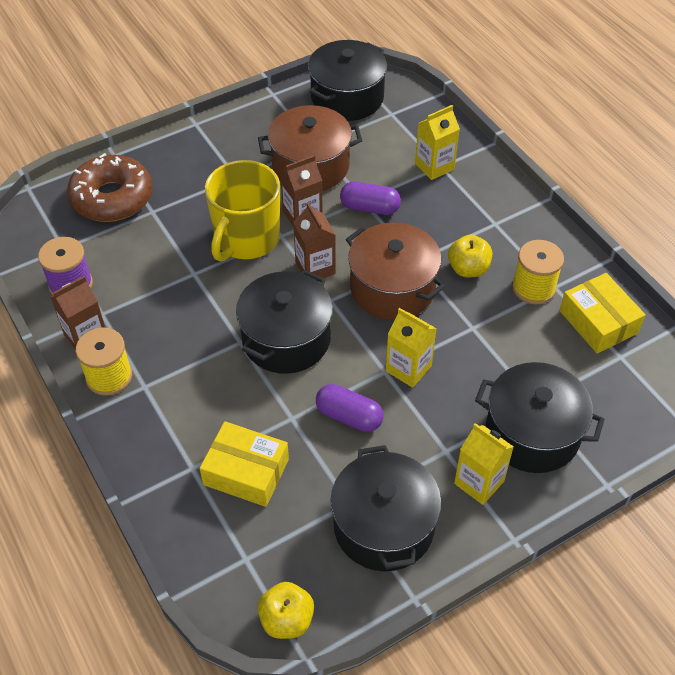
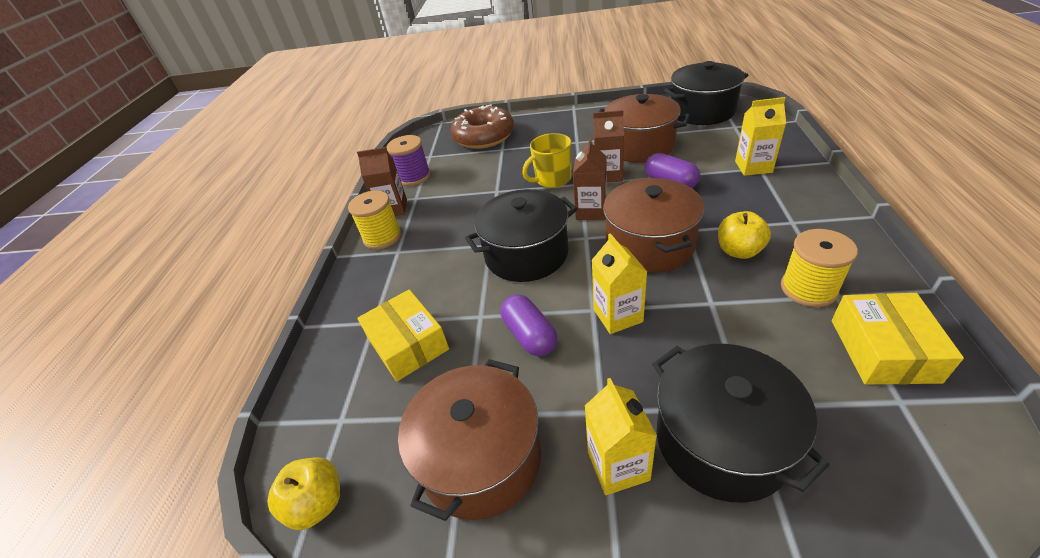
camera: 40 degrees right, 10 degrees down
(246, 239) = (552, 179): yellow mug -> yellow mug, size x0.64
(383, 526) = (481, 458): black pot -> brown pot

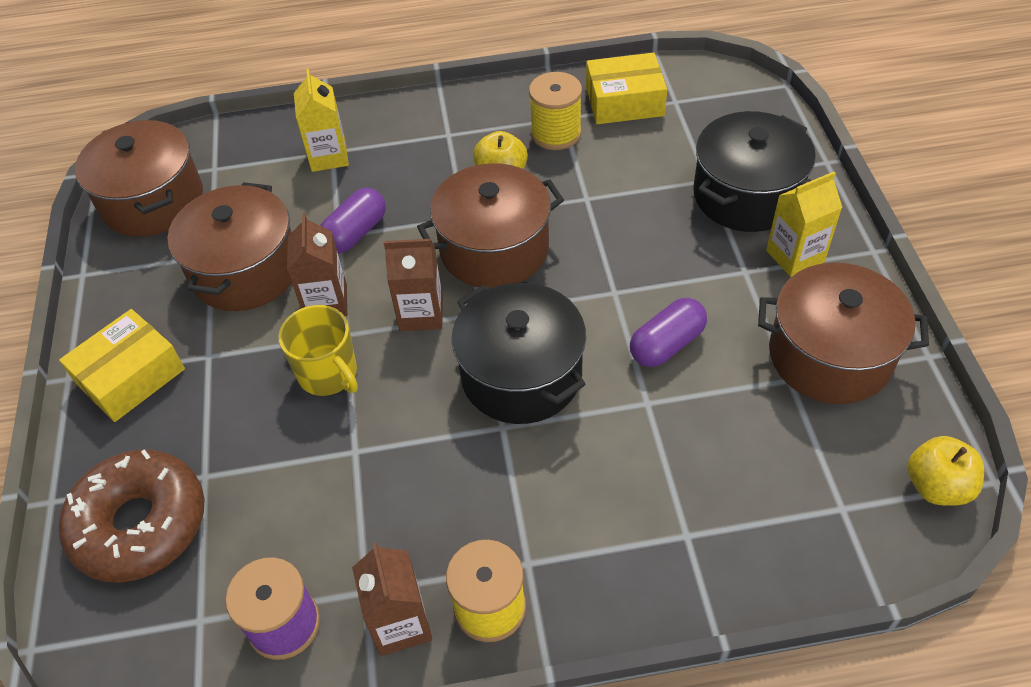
camera: 105 degrees left, 10 degrees up
(408, 344) = (713, 474): yellow box -> yellow box (130, 376)
(618, 315) = (619, 269): yellow carton -> none
(702, 111) = (153, 201): black pot -> brown pot

